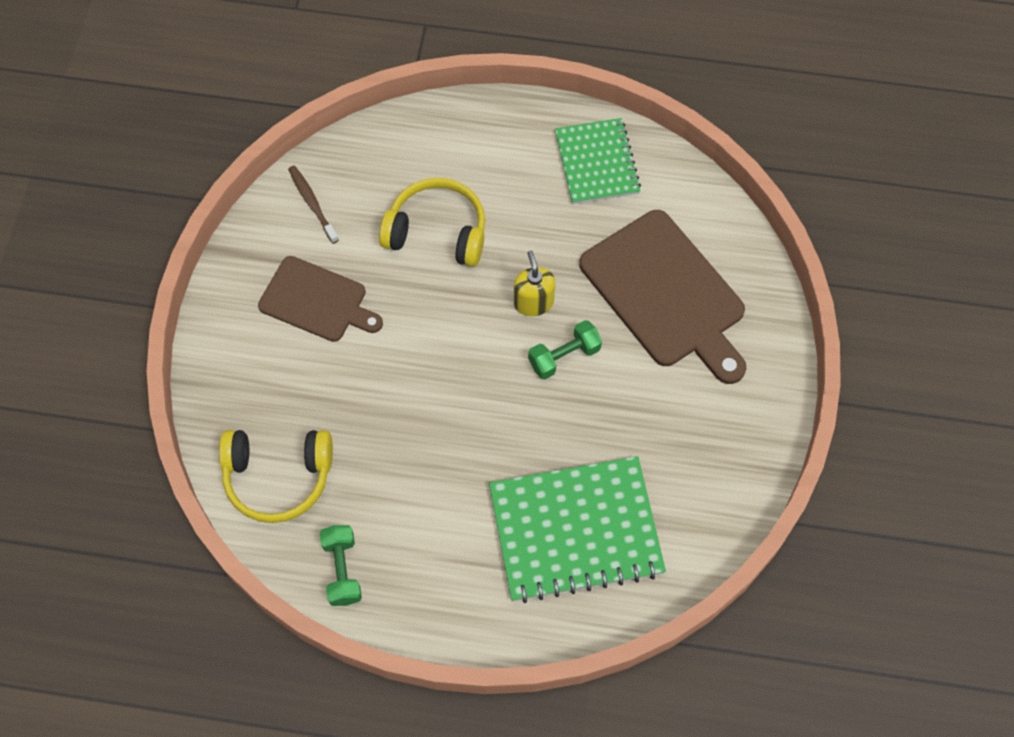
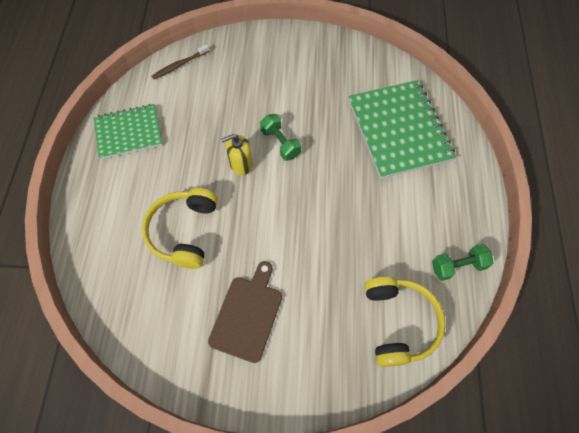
camera: 95 degrees left, 0 degrees up
(312, 203) = (156, 332): brown toothbrush -> brown toothbrush (179, 65)
(666, 294) = (231, 90): brown cutting board -> none

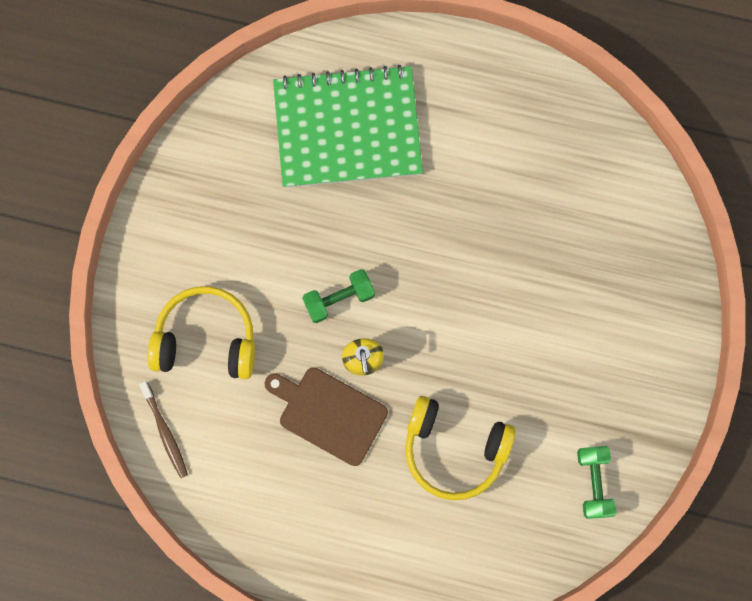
camera: 80 degrees left, 15 degrees up
(129, 132) = (279, 518): green notebook -> none
(247, 314) = (579, 379): brown cutting board -> brown cutting board (329, 413)
(398, 322) = (616, 201): yellow headphones -> yellow headphones (206, 338)
(457, 266) = (558, 111): green dumbbell -> green dumbbell (593, 482)

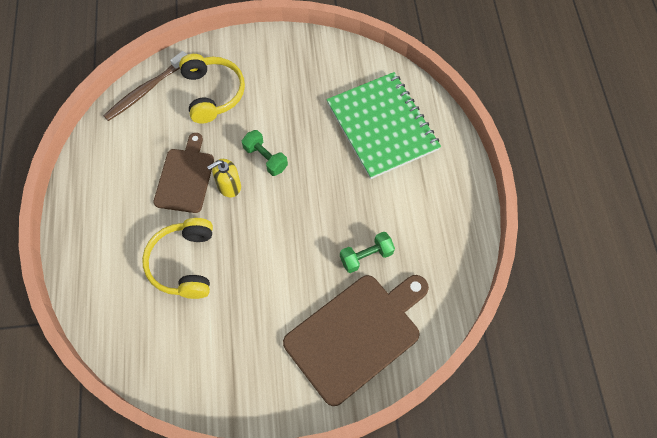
camera: 70 degrees right, 15 degrees down
(165, 432) = (145, 90): brown toothbrush -> brown toothbrush, size x1.51
(593, 482) = (187, 369): green dumbbell -> green dumbbell (366, 256)
(619, 268) = (356, 334): none -> brown cutting board

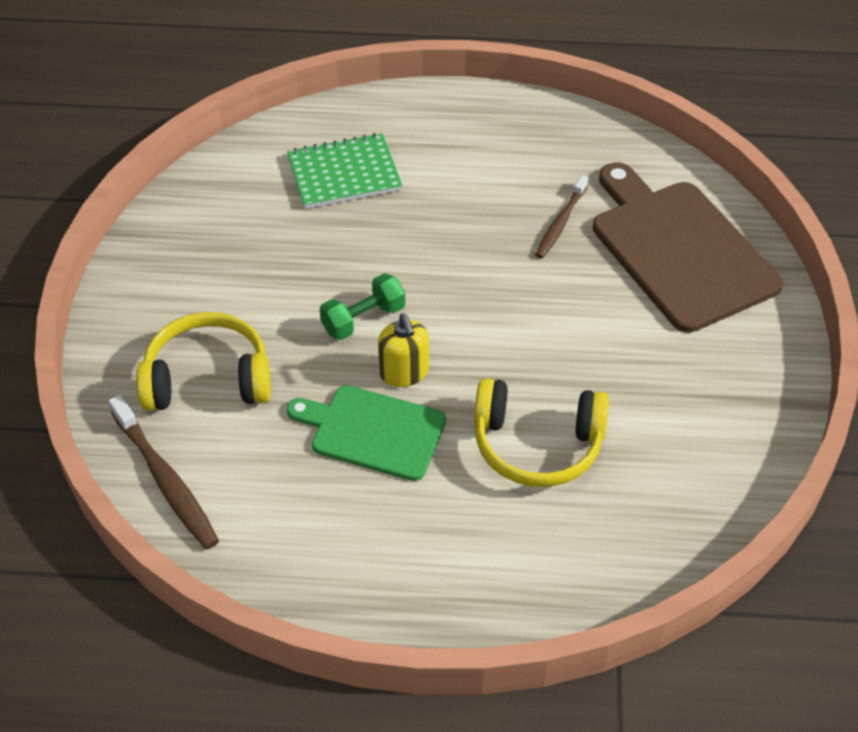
camera: 80 degrees left, 15 degrees down
(185, 177) = (372, 431): brown cutting board -> green cutting board
(366, 256) = (560, 223): green dumbbell -> brown toothbrush
(382, 126) = (344, 174): green notebook -> green notebook, size x0.64

